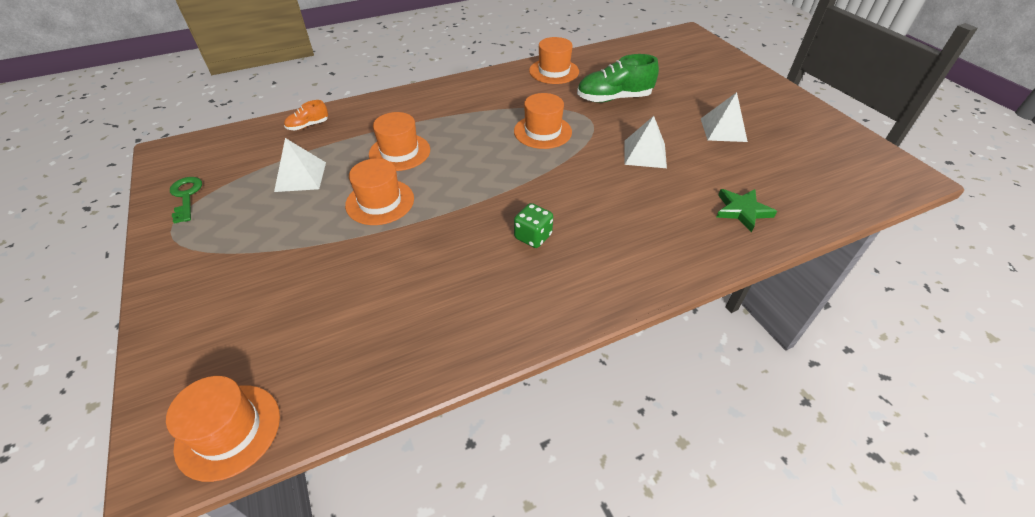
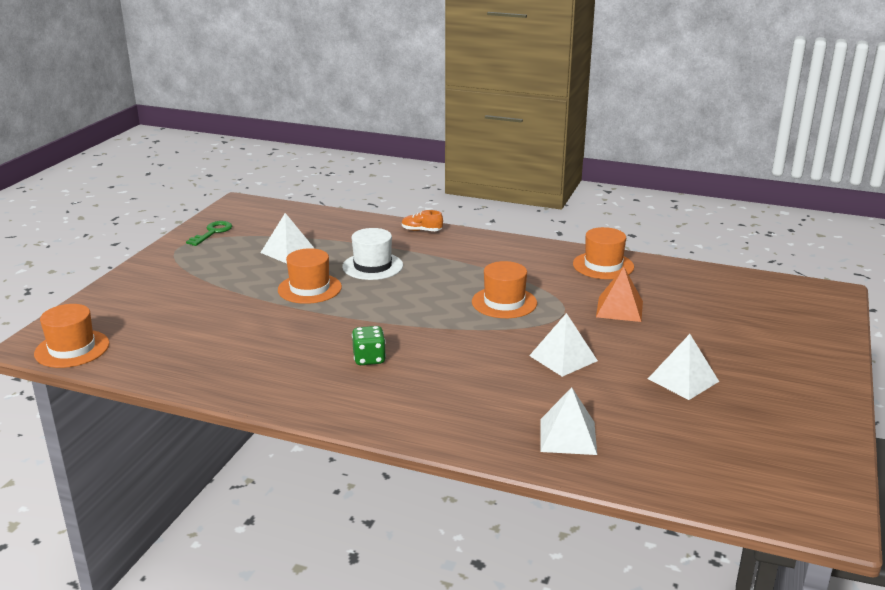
camera: 45 degrees right, 20 degrees down
(308, 126) = (342, 223): orange shoe -> orange shoe (421, 231)
(399, 152) = (372, 266): orange hat -> white hat
(614, 98) = (619, 309): green shoe -> orange pyramid
(742, 211) = (568, 436): green star -> white pyramid

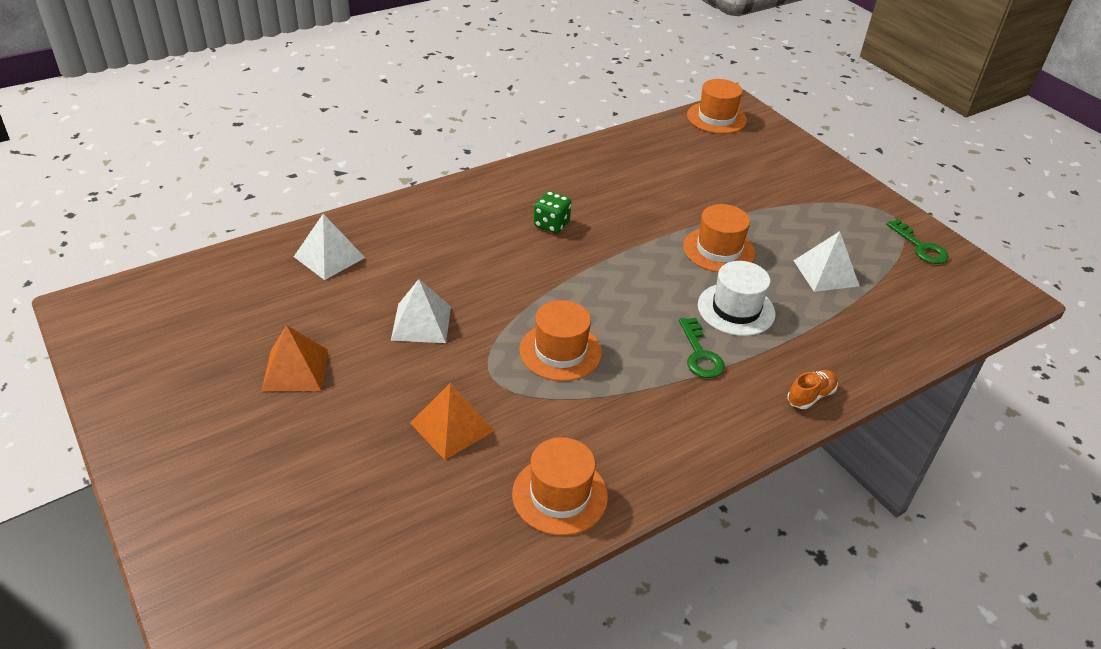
camera: 125 degrees right, 15 degrees up
(434, 264) = (700, 354): none -> green key
(683, 380) = (295, 370): white pyramid -> orange pyramid

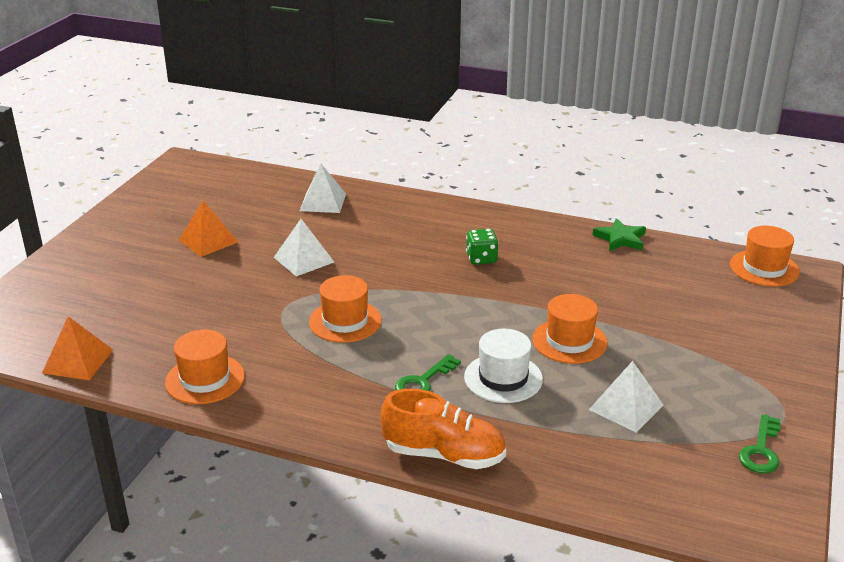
camera: 55 degrees right, 10 degrees down
(452, 426) = (221, 313): orange pyramid -> orange pyramid (78, 361)
(606, 147) = (620, 239): none -> green star
(810, 396) = (444, 454): orange shoe -> orange shoe, size x1.94

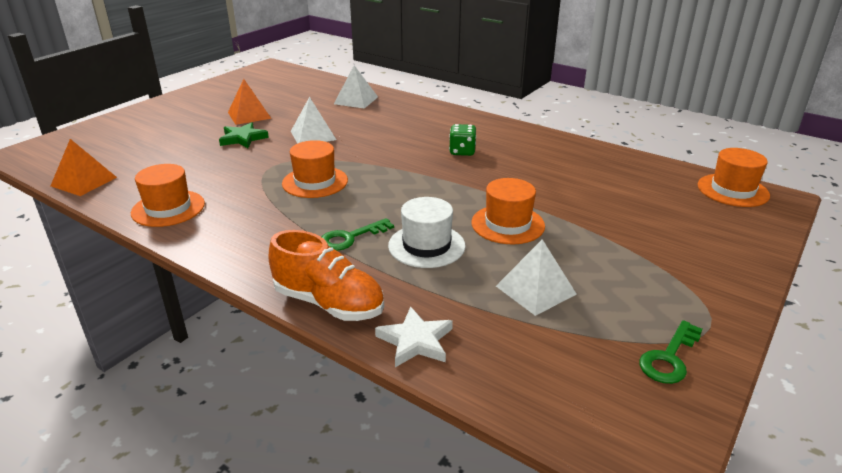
camera: 15 degrees right, 0 degrees up
(544, 476) = (415, 341): none -> white star
(620, 239) = (597, 151): green star -> green star (243, 138)

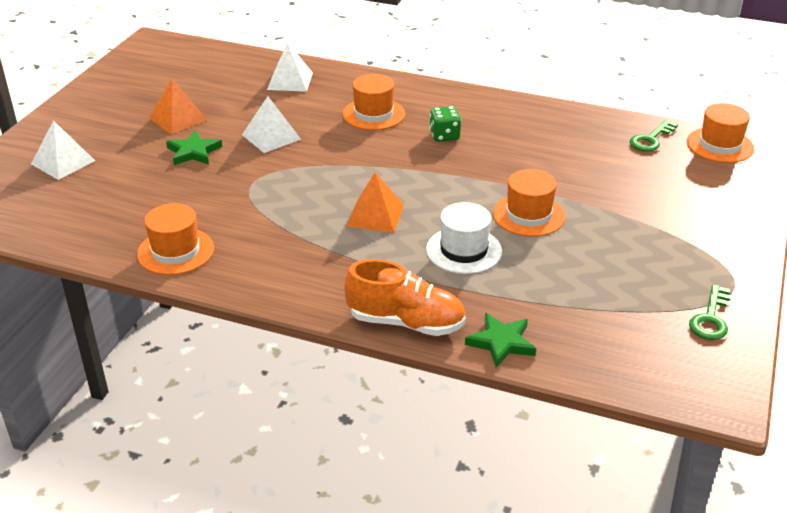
camera: 15 degrees left, 5 degrees up
(84, 181) = (52, 234): orange pyramid -> orange pyramid (375, 215)
(315, 182) = (311, 196): orange hat -> orange hat (373, 114)
(351, 237) = (386, 253): green key -> green key (651, 139)
(415, 341) = (501, 342): white star -> green star
(535, 290) = (581, 277): white pyramid -> white pyramid (63, 162)

